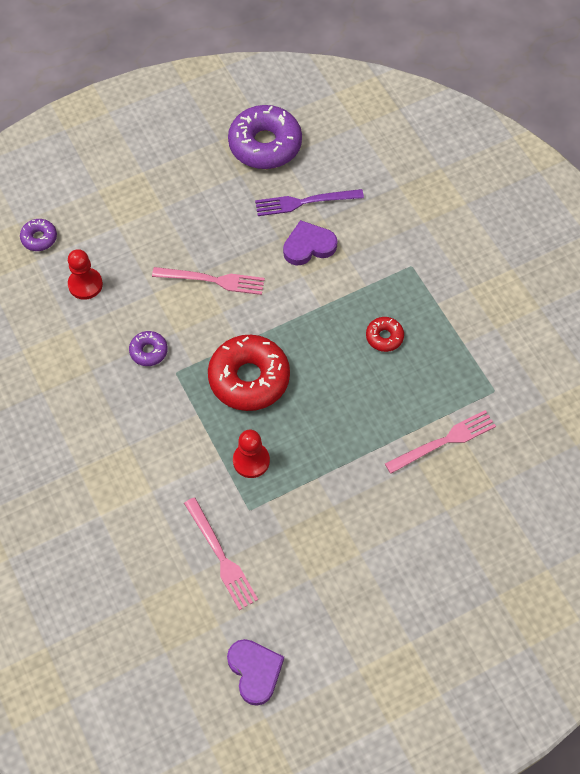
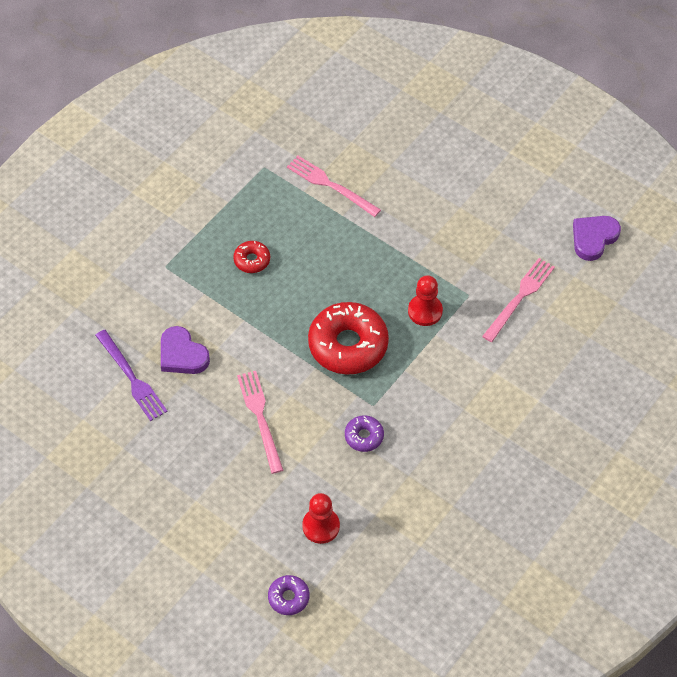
camera: 115 degrees left, 5 degrees down
(265, 145) = (74, 441): purple donut -> none

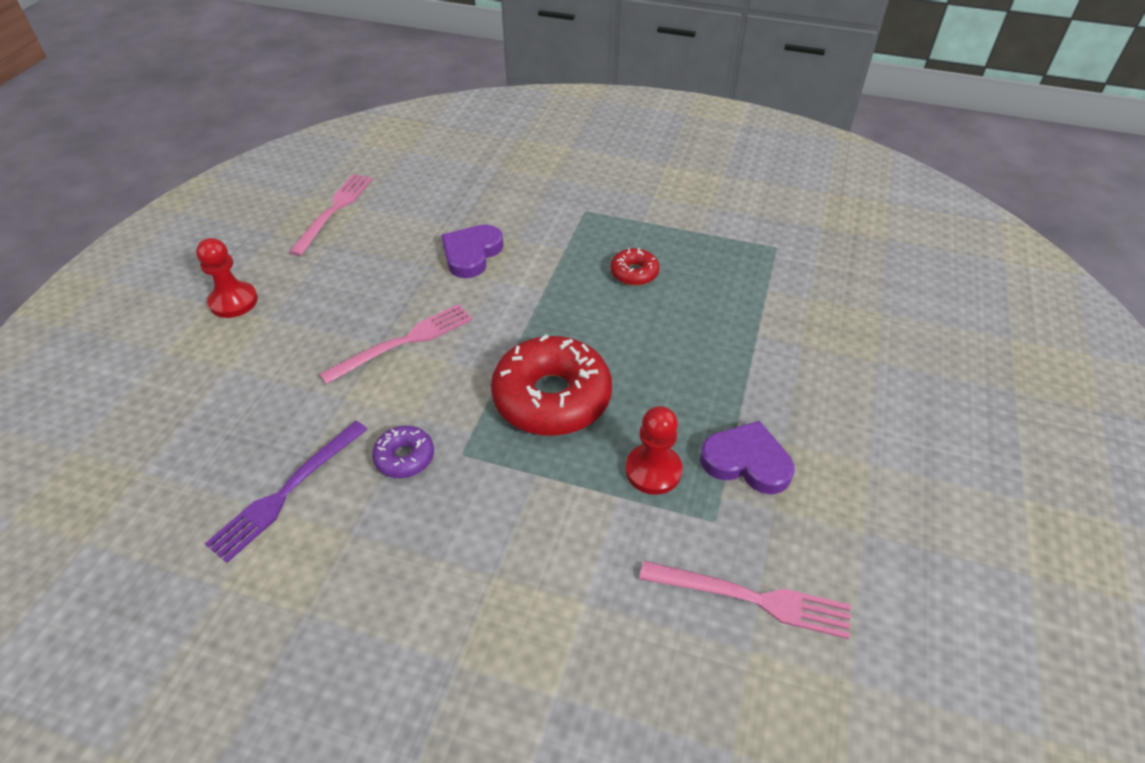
camera: 70 degrees right, 10 degrees down
(131, 378) = (425, 226): purple fork -> purple fork (287, 492)
(288, 597) = (124, 446): purple donut -> none
(321, 526) = (243, 450): red pawn -> red pawn (233, 301)
(330, 185) = (795, 311): pink fork -> pink fork (334, 211)
(593, 238) = (958, 692): purple heart -> purple heart (746, 462)

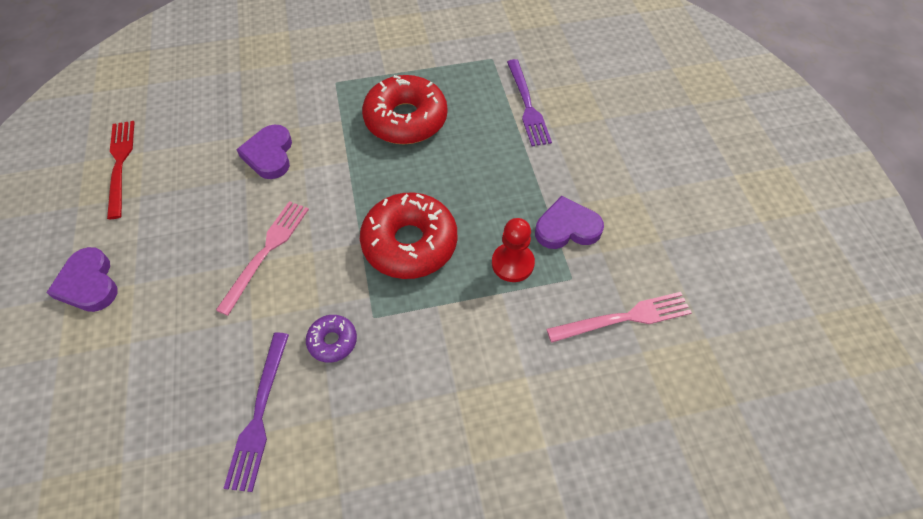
camera: 30 degrees left, 10 degrees up
(233, 301) = (89, 284): red pawn -> purple heart
(334, 211) = (120, 164): pink fork -> red fork
(634, 273) = (406, 119): red donut -> red donut, size x2.10
(786, 310) = (527, 105): none -> purple fork

